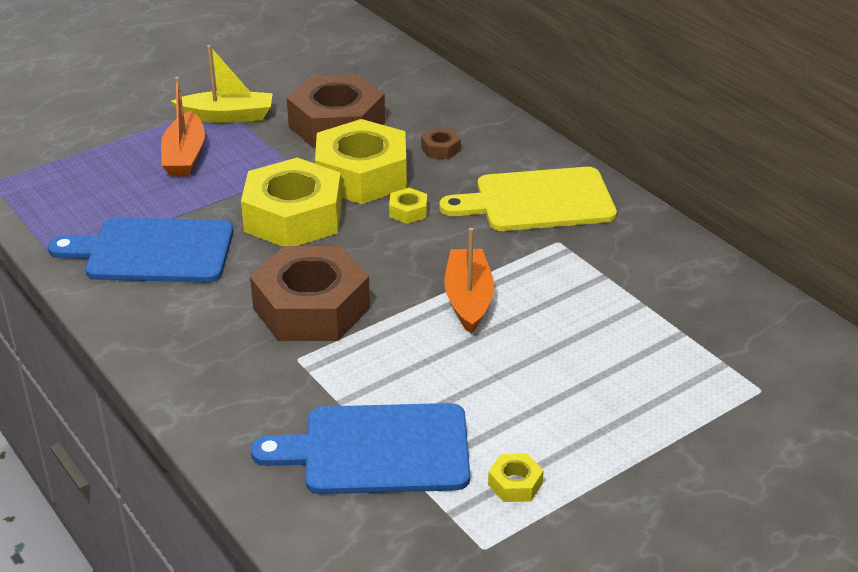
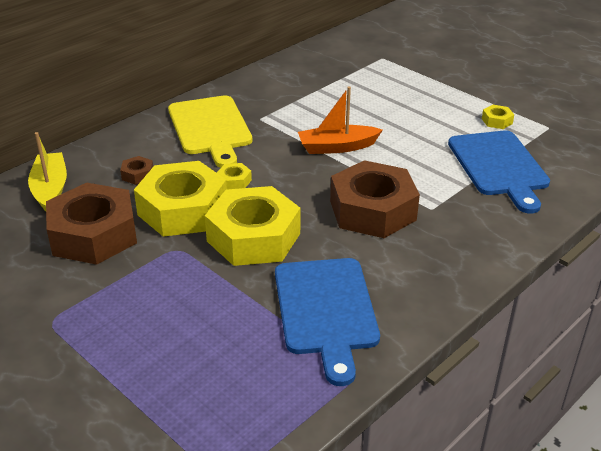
camera: 100 degrees left, 0 degrees up
(185, 156) = (156, 326): orange boat -> none
(227, 116) = (72, 311): yellow boat -> yellow boat (50, 189)

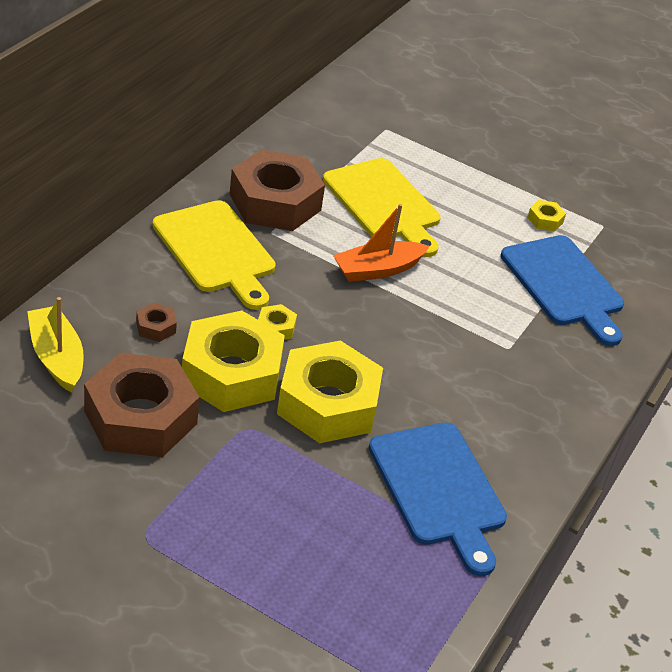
camera: 20 degrees left, 5 degrees up
(361, 104) = (384, 203): none -> yellow cutting board
(372, 210) = (446, 356): brown nut -> brown nut (275, 202)

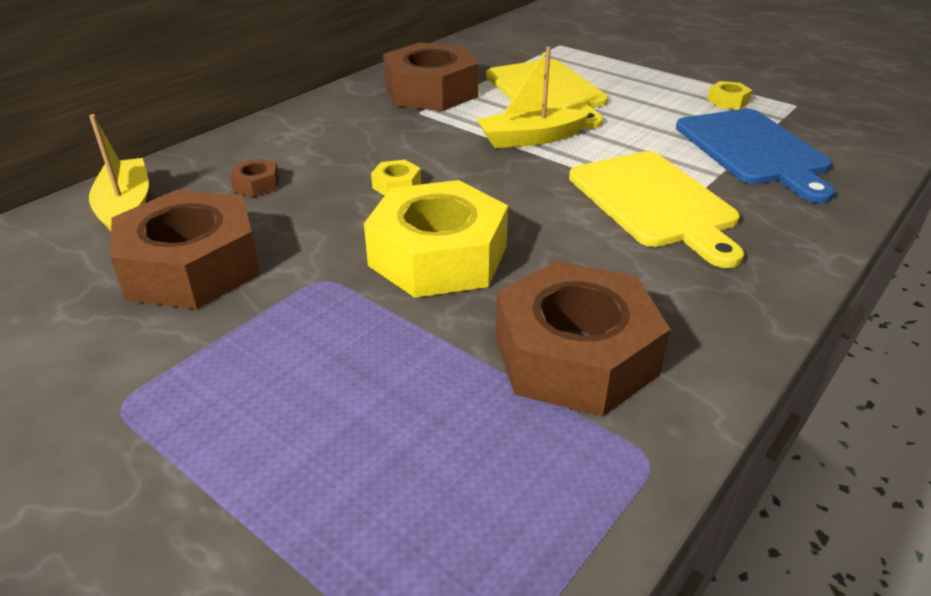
camera: 15 degrees right, 5 degrees down
(216, 250) = (354, 125): yellow cutting board -> yellow cutting board (654, 202)
(231, 373) = (326, 225): yellow nut -> none
(377, 270) = (530, 139): orange boat -> yellow boat
(439, 489) = (575, 355): blue cutting board -> brown nut

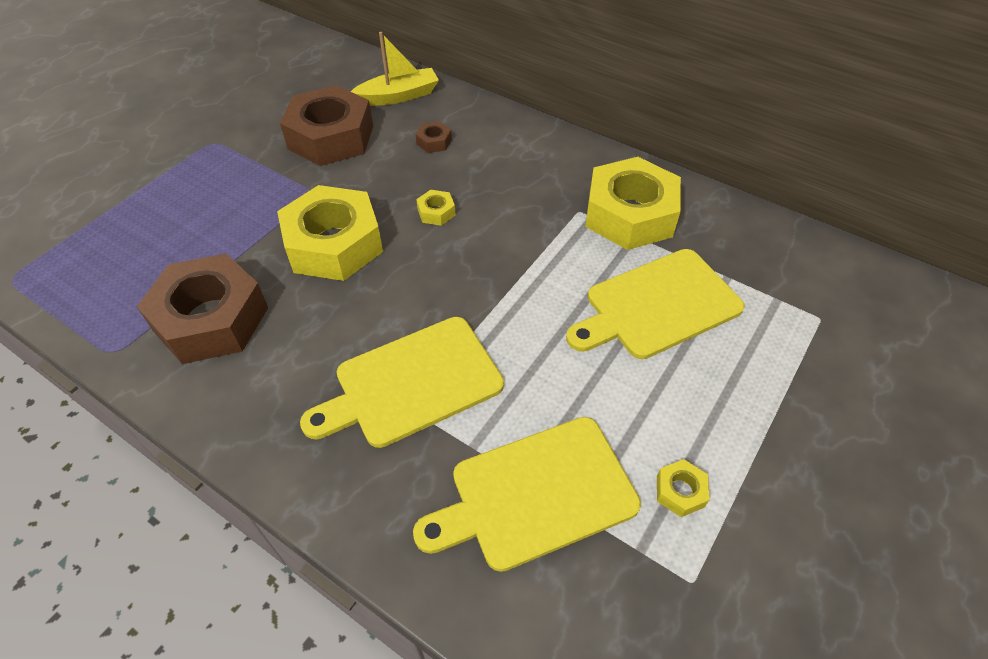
camera: 85 degrees right, 15 degrees up
(431, 91) = (630, 214): brown nut -> yellow nut
(530, 139) = (534, 292): yellow boat -> none
(753, 150) = (536, 494): blue cutting board -> yellow cutting board

